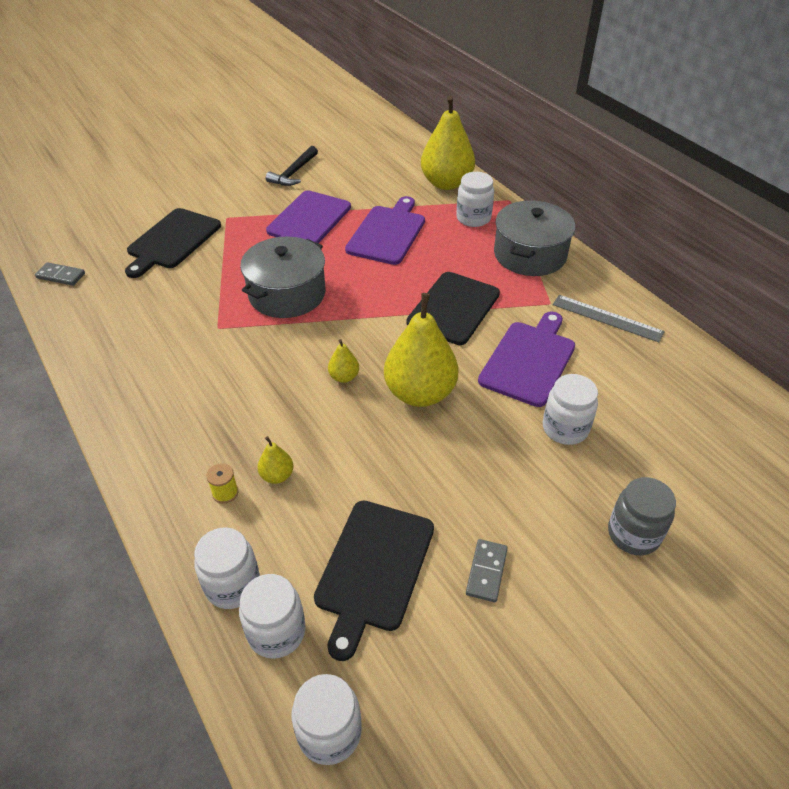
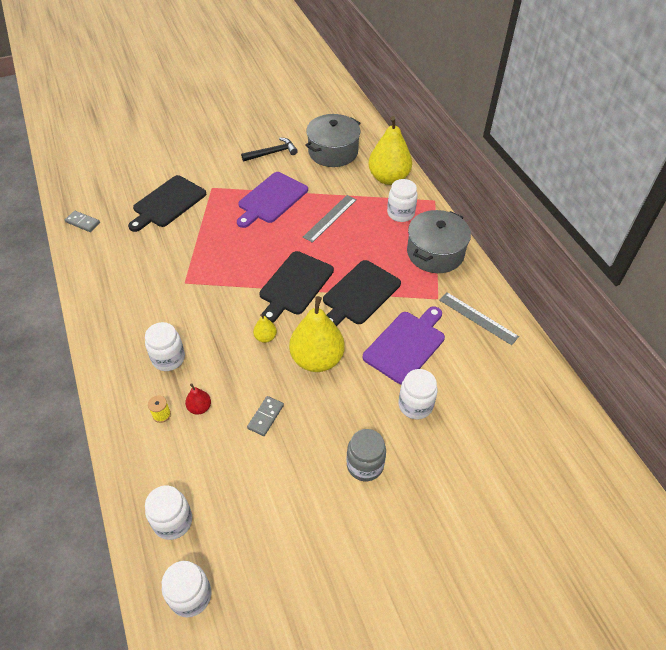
camera: 10 degrees right, 5 degrees up
(233, 585) = (152, 483): white jar -> white jar (168, 358)
(277, 475) = (199, 407): yellow pear -> red pear
(287, 294) = (241, 261): grey pot -> grey pot (333, 152)
(294, 173) = (272, 153): black hammer -> black hammer turned 150 degrees counterclockwise
(373, 569) = (248, 488): black cutting board -> black cutting board (295, 285)
(387, 233) = (330, 218): purple cutting board -> grey ruler
(486, 571) = (325, 505): grey domino -> grey domino (265, 417)
(633, 534) = (438, 496): grey jar -> grey jar (365, 465)

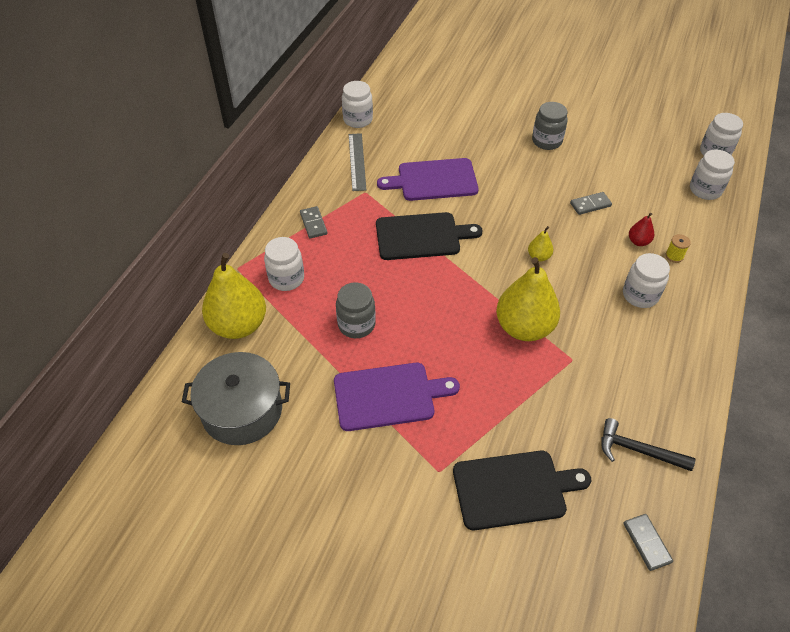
camera: 135 degrees left, 0 degrees up
(272, 153) = (310, 471): black hammer -> black hammer (638, 450)
(295, 285) = (467, 282): black cutting board -> none
(317, 359) = (512, 214): yellow pear -> yellow pear (524, 327)
(330, 218) = (356, 324): grey ruler -> grey jar
(415, 405) = (475, 147): white jar -> white jar (358, 120)
(435, 253) = (313, 224): grey pot -> grey domino

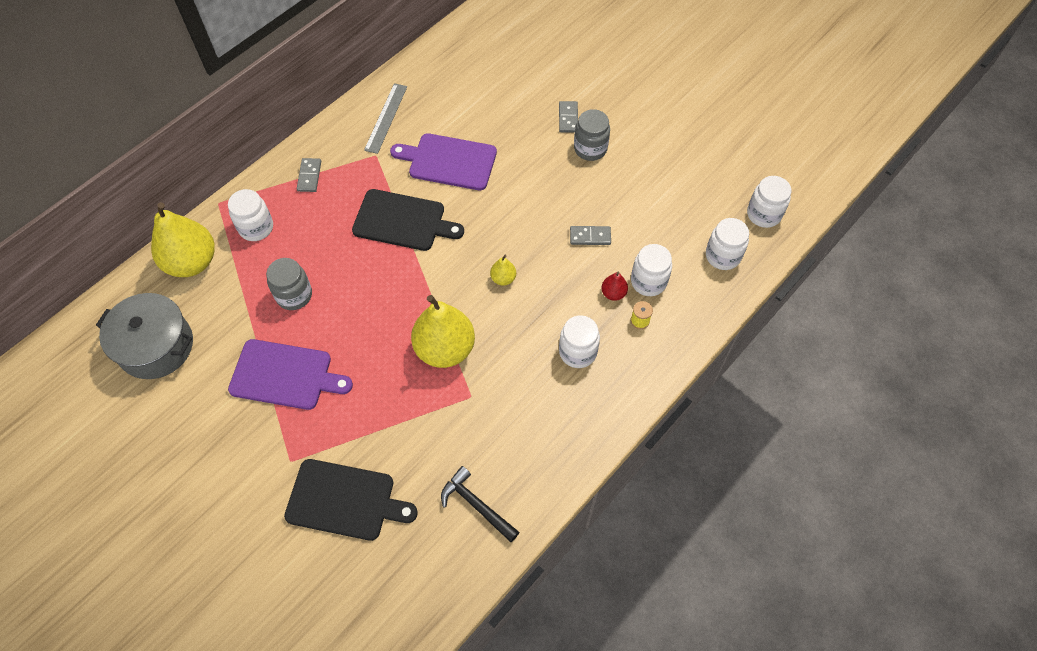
camera: 20 degrees right, 10 degrees up
(358, 120) = (412, 68): white jar -> white jar (648, 282)
(647, 543) = (431, 591): grey domino -> grey domino (568, 118)

